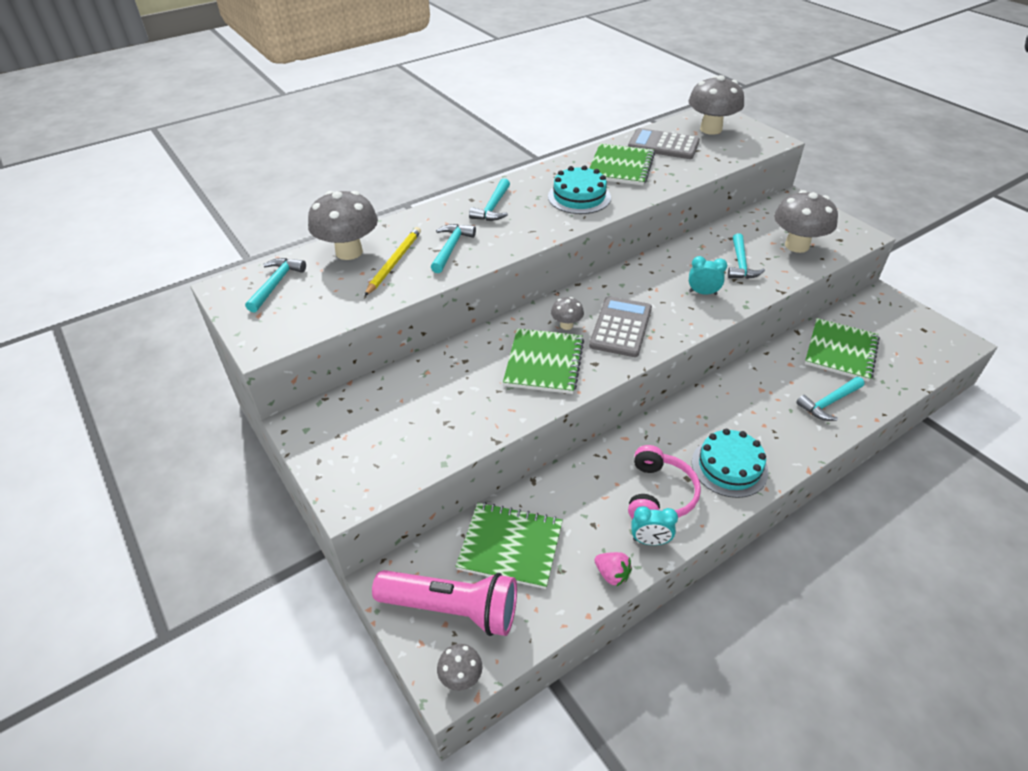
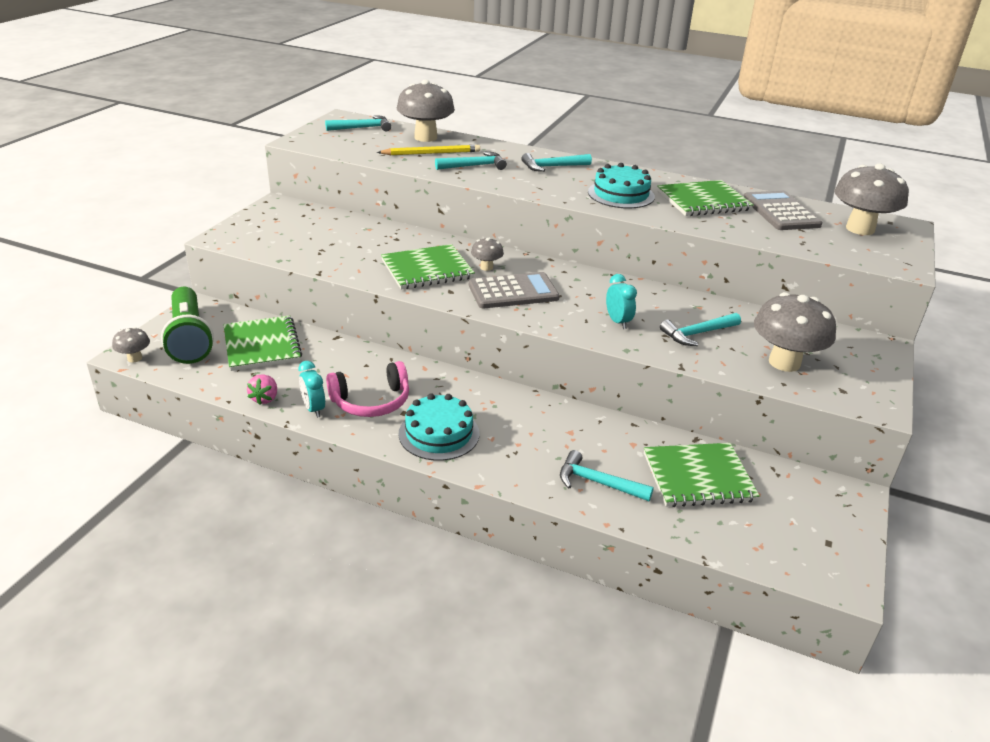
camera: 55 degrees right, 10 degrees down
(452, 609) = (189, 338): pink flashlight -> green flashlight

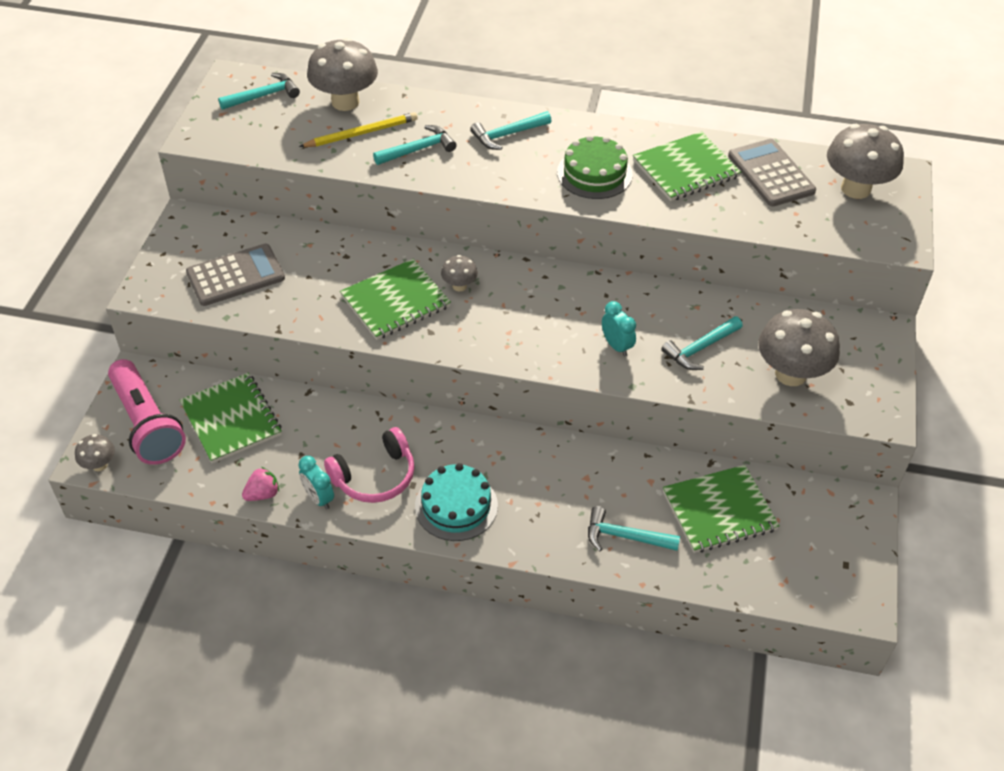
camera: 10 degrees left, 15 degrees up
(189, 338) = (147, 424): green flashlight -> pink flashlight
(265, 398) = (263, 494): pink strawberry -> pink strawberry turned 120 degrees counterclockwise
(513, 292) = (498, 320): grey calculator -> grey calculator (236, 276)
(621, 194) = (594, 173): turquoise cake -> green cake

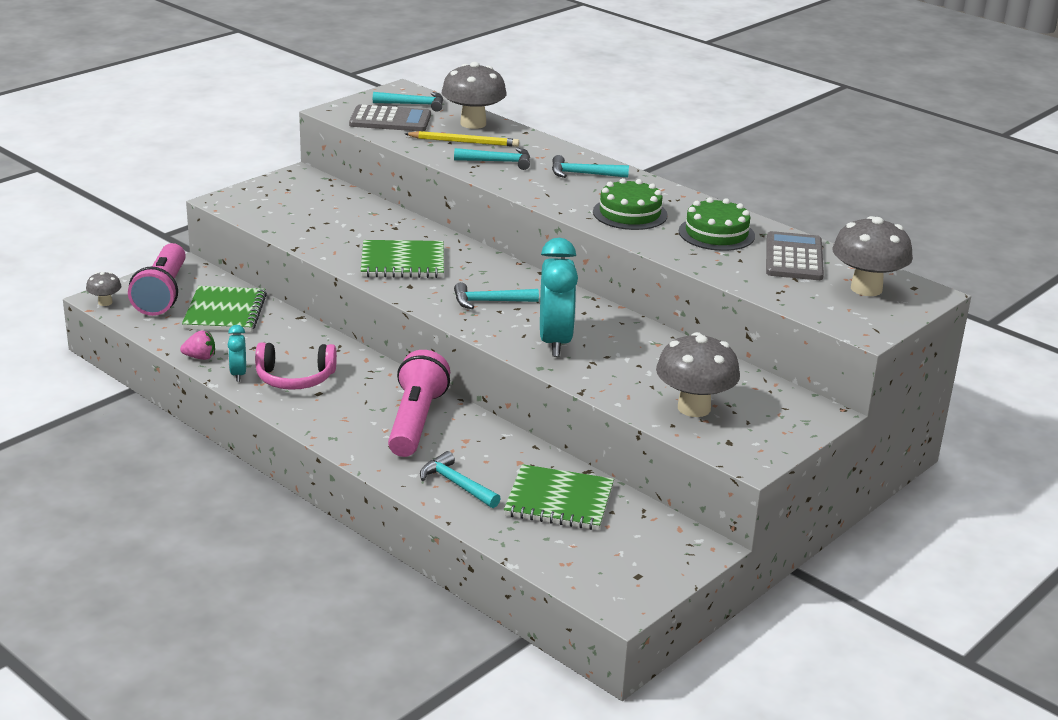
camera: 30 degrees right, 20 degrees down
(236, 276) = (298, 212): grey calculator -> grey calculator (390, 120)
(456, 505) = (338, 416): turquoise cake -> none
(459, 286) = (465, 270): grey mushroom -> none
(527, 477) = (416, 421): none -> pink flashlight
(616, 346) = (555, 342): turquoise clock -> turquoise clock, size x2.01
(686, 169) = (716, 233): green notebook -> green cake
(700, 348) = (628, 367): turquoise hammer -> turquoise hammer (489, 302)

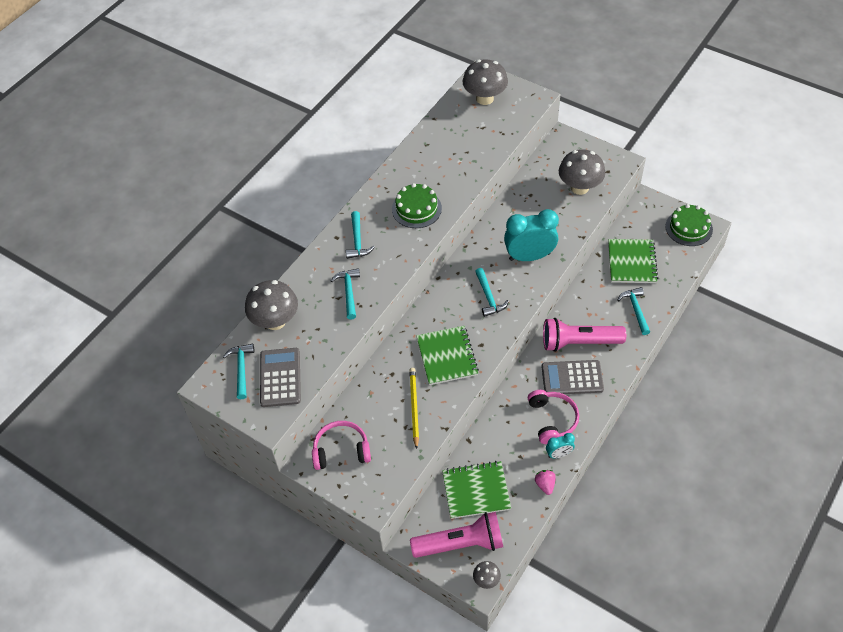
camera: 95 degrees left, 25 degrees up
(304, 191) = (341, 450): none -> pink headphones
(456, 484) = (635, 310): turquoise hammer -> turquoise hammer turned 135 degrees clockwise
(464, 142) = (315, 320): yellow pencil -> yellow pencil (414, 407)
(716, 233) = (433, 165): green cake -> green cake (689, 228)
(794, 258) = (455, 129): grey calculator -> grey calculator (572, 378)

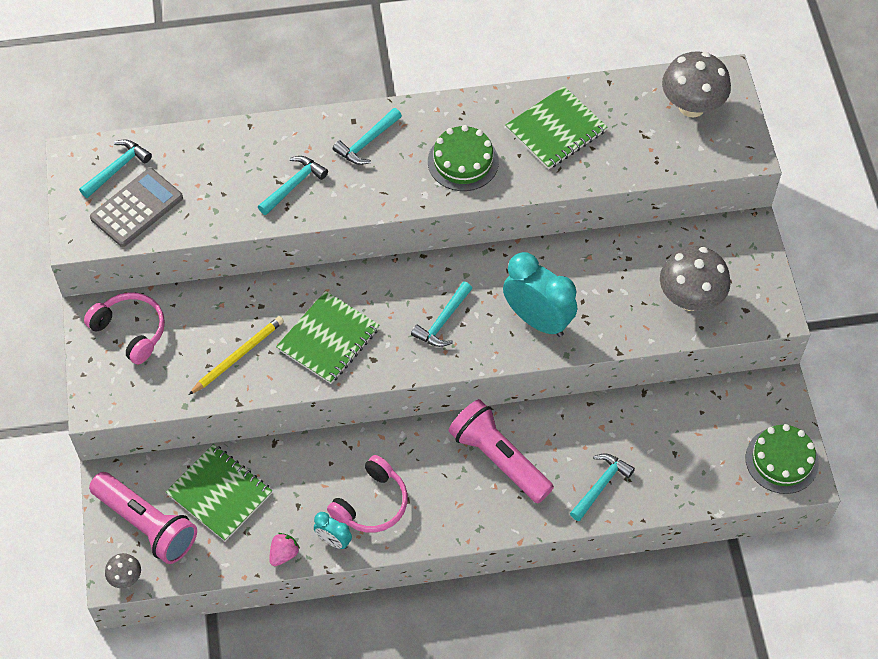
camera: 45 degrees right, 5 degrees up
(275, 321) = (199, 151): grey mushroom -> none
(572, 378) = (444, 485): grey calculator -> none
(632, 262) = (667, 435): green notebook -> green notebook (556, 130)

